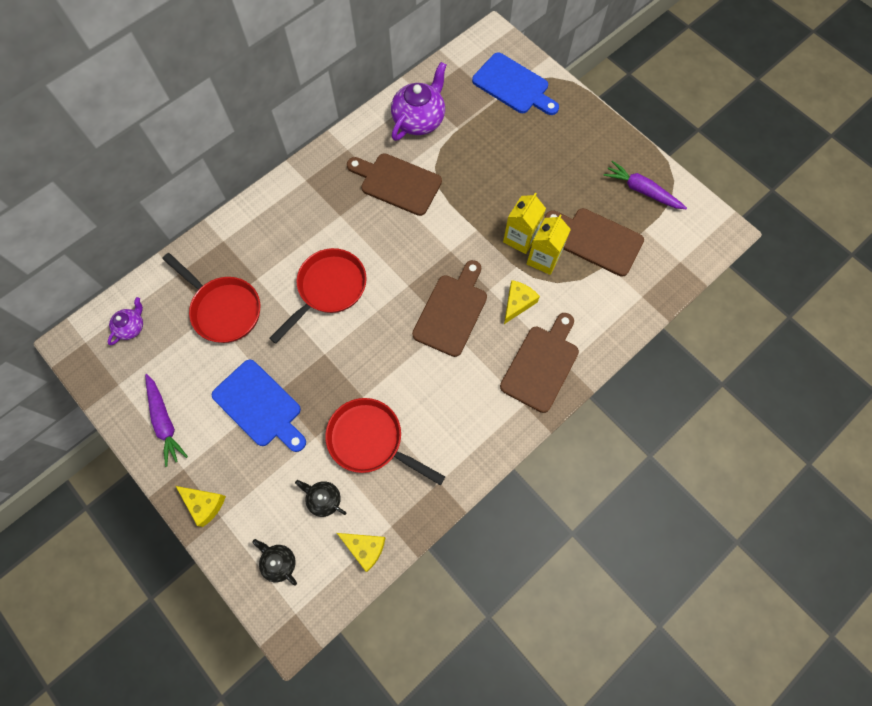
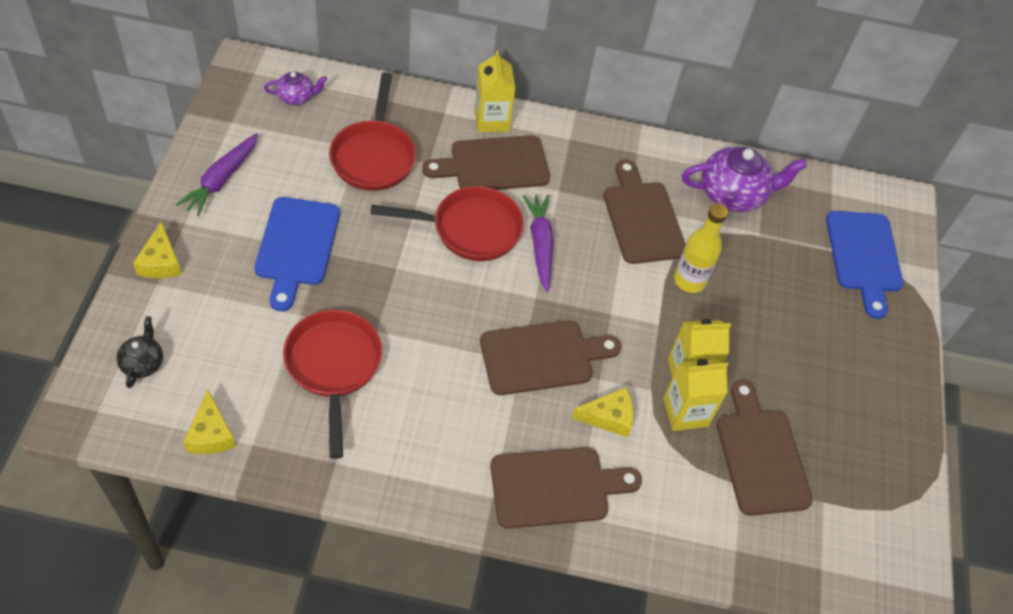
camera: 45 degrees right, 15 degrees down
(253, 216) = (491, 120): none -> yellow carton
(290, 240) = (494, 165): none -> brown cutting board
(324, 499) = (238, 363): black teapot -> none
(460, 190) = (689, 280): none -> yellow bottle
(642, 190) = (871, 468): purple carrot -> purple carrot (540, 245)

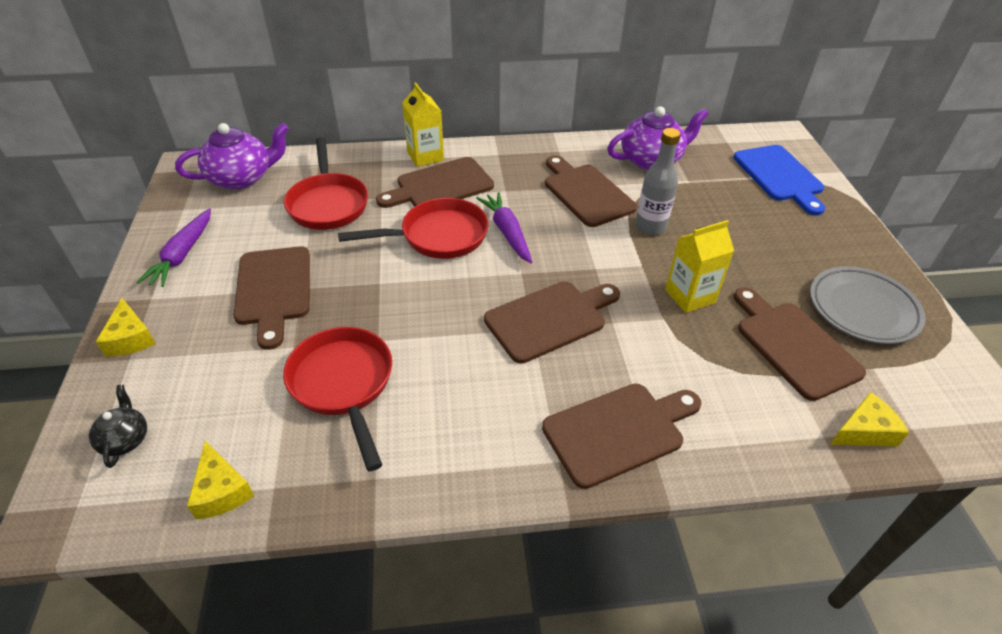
camera: 10 degrees left, 10 degrees down
(296, 97) = (242, 178): purple teapot -> purple teapot, size x1.90
(296, 246) = (273, 290): blue cutting board -> brown cutting board
(608, 417) = (637, 352): yellow cheese -> yellow cheese (864, 431)
(685, 412) = (705, 328): yellow carton -> none
(689, 280) = (650, 227): yellow bottle -> grey bottle
(853, 439) = (862, 309): none -> grey plate

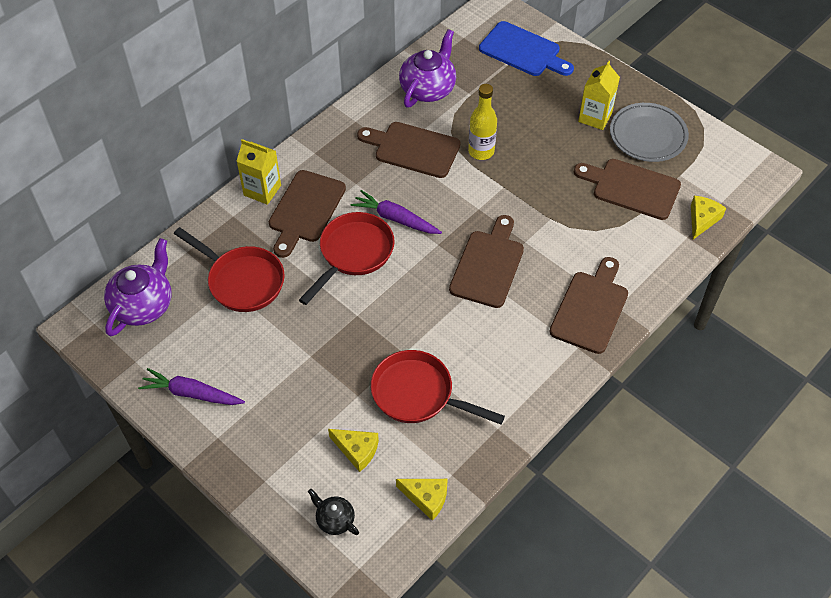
camera: 40 degrees left, 10 degrees up
(130, 338) = (245, 469): yellow cheese -> yellow cheese (357, 450)
(182, 254) = (191, 393): purple carrot -> purple carrot turned 135 degrees clockwise
(273, 290) = (294, 370): brown cutting board -> none
(650, 227) = (481, 151): grey bottle -> yellow bottle
(690, 296) = (551, 191): yellow carton -> yellow carton (595, 117)

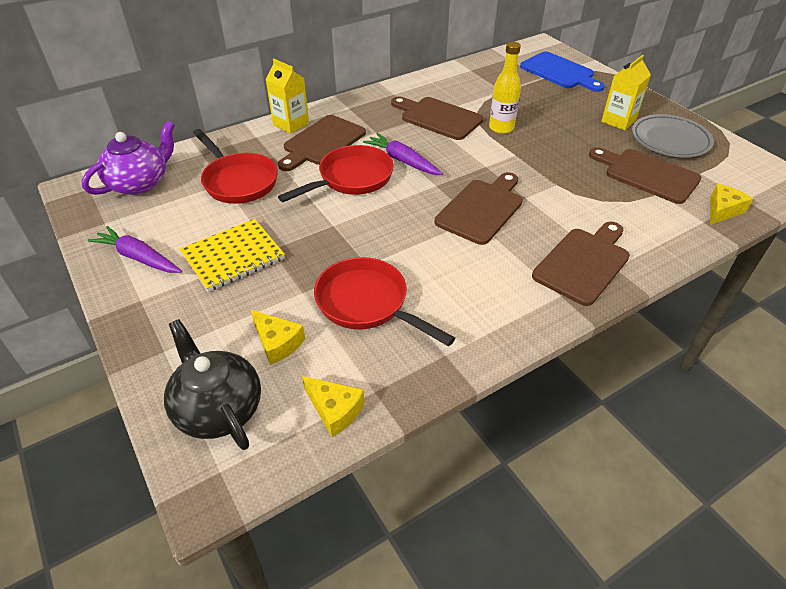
camera: 15 degrees right, 10 degrees down
(279, 372) = (233, 256): none -> yellow notebook
(334, 519) = (218, 408): black teapot -> black teapot, size x1.90
(428, 88) = (466, 83): purple teapot -> none

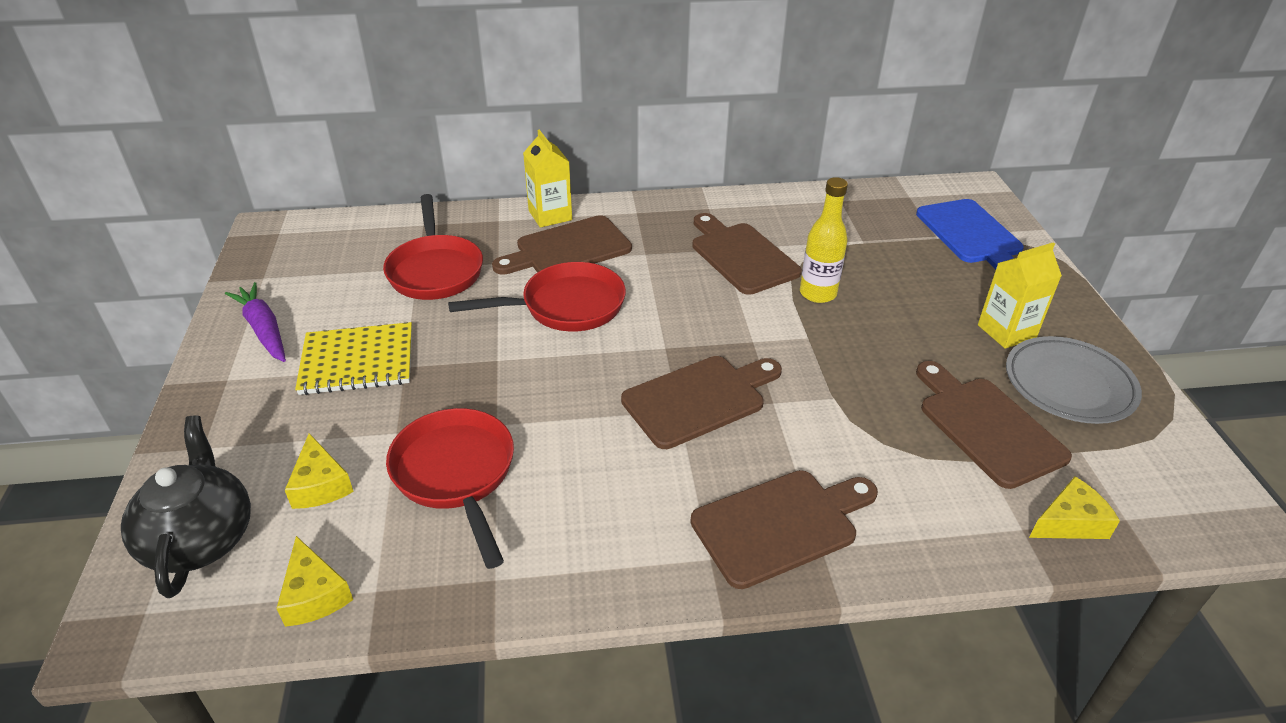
camera: 25 degrees right, 5 degrees down
(140, 183) = (332, 242): purple teapot -> none
(402, 161) = (648, 301): purple carrot -> none

